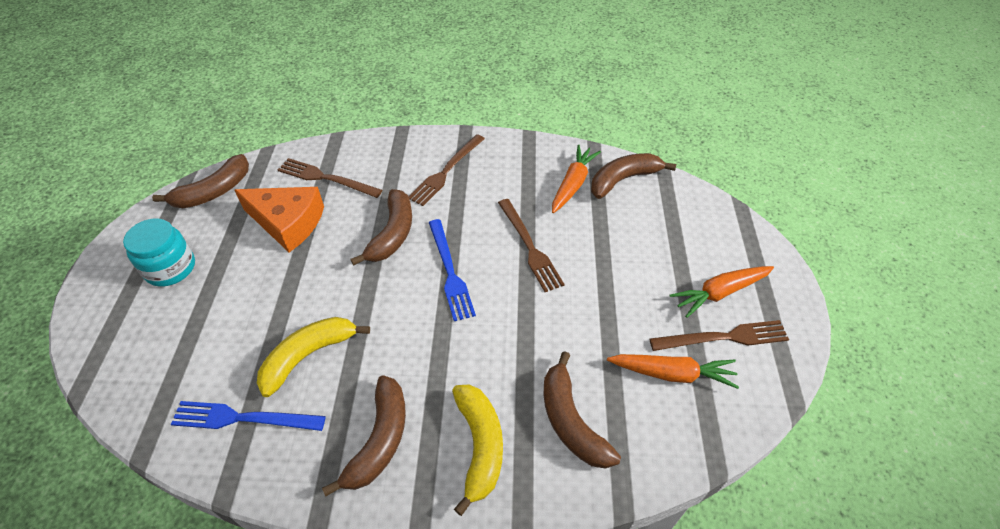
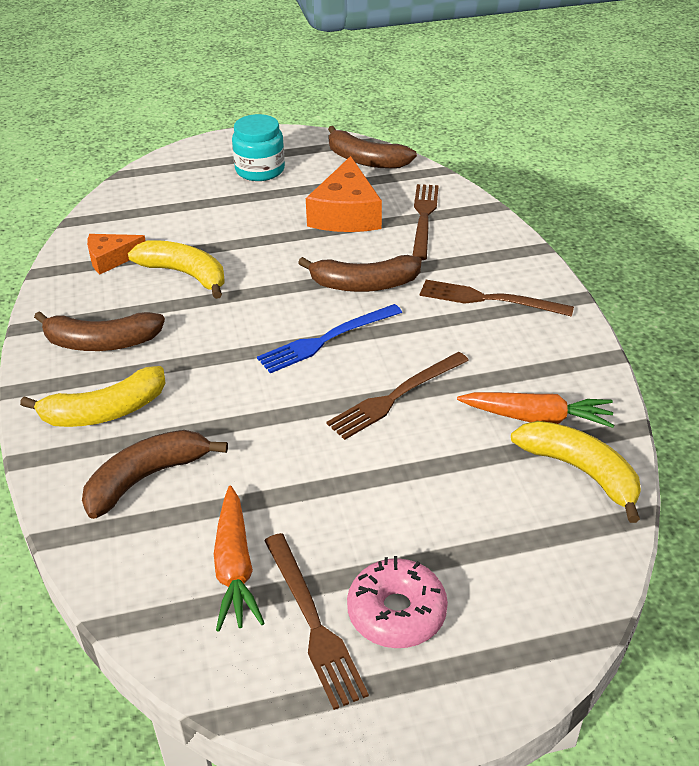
camera: 75 degrees right, 10 degrees down
(243, 418) = (111, 259): blue fork -> orange cheese
(623, 180) = (580, 471): brown banana -> yellow banana
(719, 293) = (396, 612): orange carrot -> pink donut

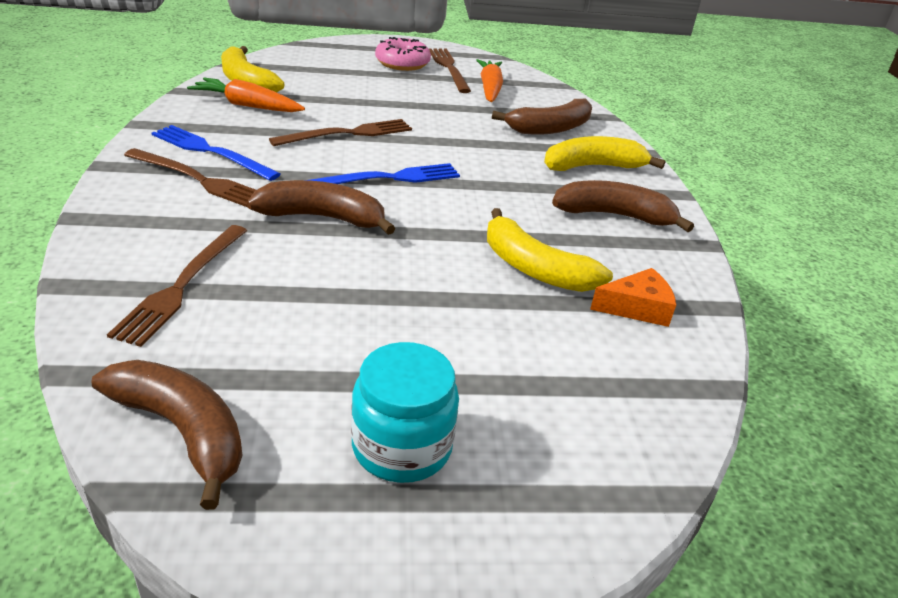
camera: 175 degrees left, 5 degrees down
(346, 214) = (291, 315): orange cheese -> none
(509, 334) = (211, 152): none -> blue fork

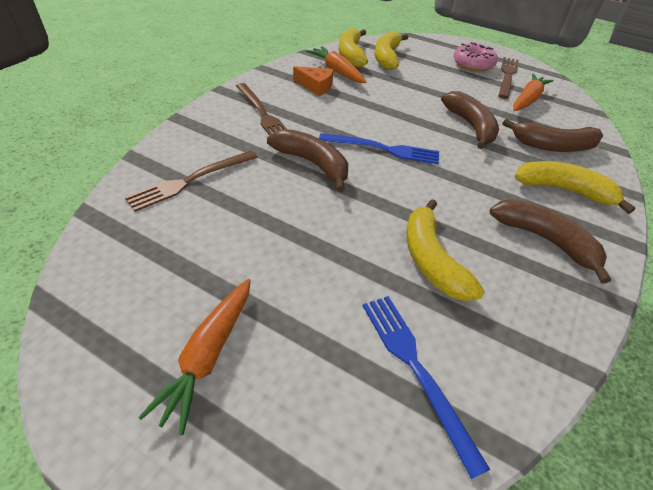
camera: 35 degrees right, 10 degrees up
(182, 431) = (104, 276): brown banana -> brown banana (470, 126)
(211, 152) = (286, 97): blue fork -> blue fork (415, 369)
(295, 76) = (387, 57): none -> yellow banana
(348, 134) = (385, 108): brown fork -> none
(402, 446) = (208, 356): turquoise jar -> orange carrot
(637, 308) = (491, 332): orange cheese -> orange cheese (316, 86)

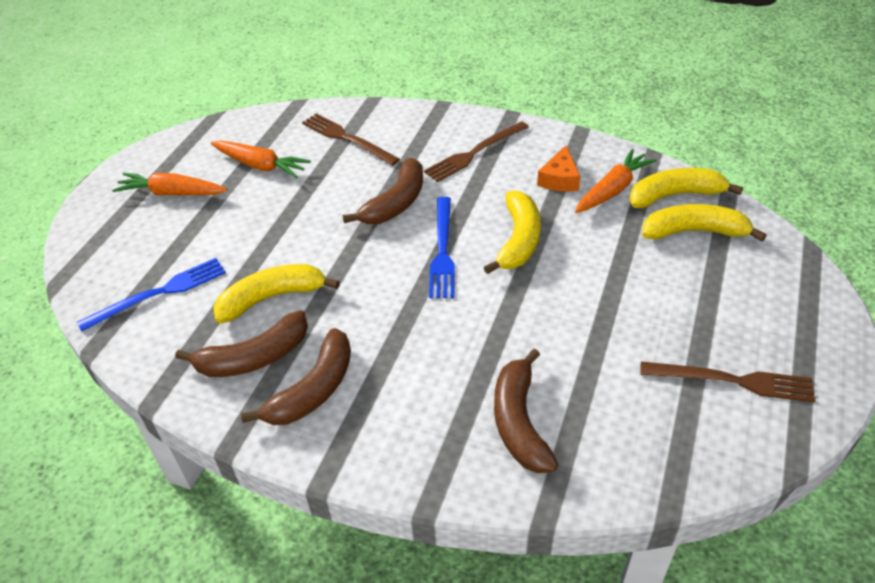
camera: 85 degrees right, 0 degrees up
(470, 126) = (532, 329): brown banana -> brown banana (254, 357)
(473, 64) = (746, 334): pink donut -> none
(527, 100) = (655, 403): orange carrot -> orange carrot (261, 166)
(563, 190) = (412, 420): yellow banana -> yellow banana (518, 240)

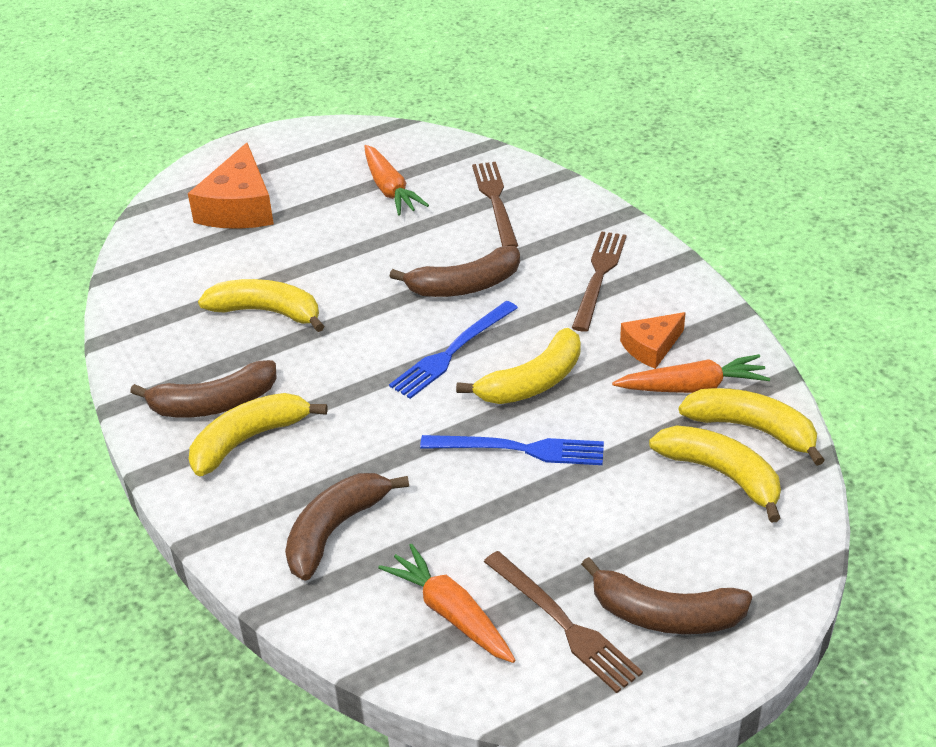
camera: 40 degrees right, 5 degrees down
(153, 234) = (239, 207): none -> orange cheese
(159, 293) = (191, 260): blue fork -> blue fork (519, 449)
(172, 193) = (291, 178): orange carrot -> orange carrot (450, 613)
(254, 357) = (200, 352): brown banana -> brown banana (665, 615)
(374, 399) = (248, 440): none -> yellow banana
(474, 153) = (599, 277): brown fork -> brown fork turned 105 degrees clockwise

